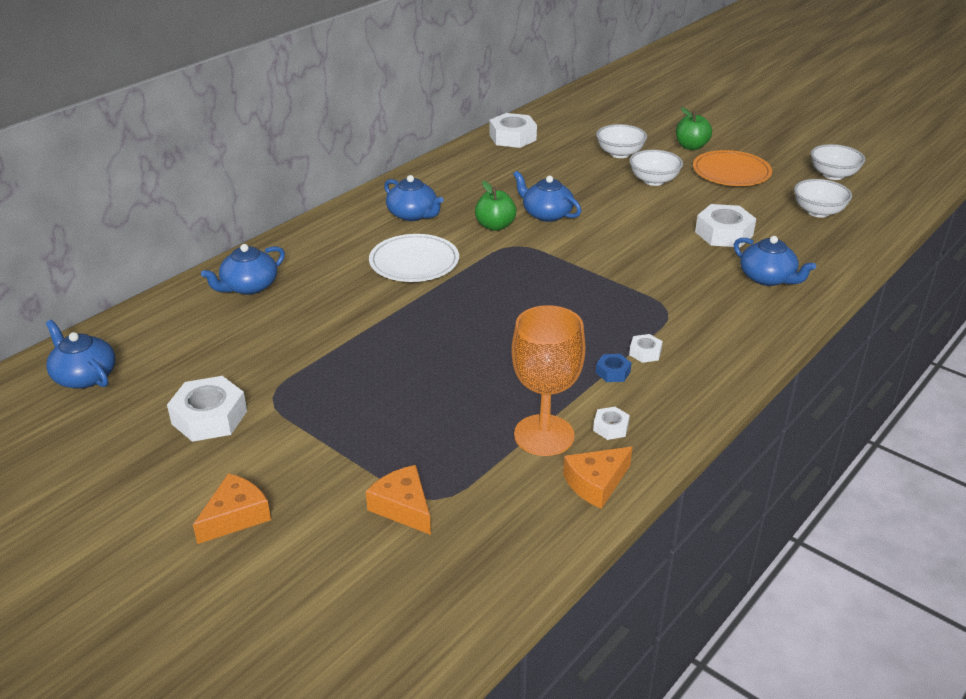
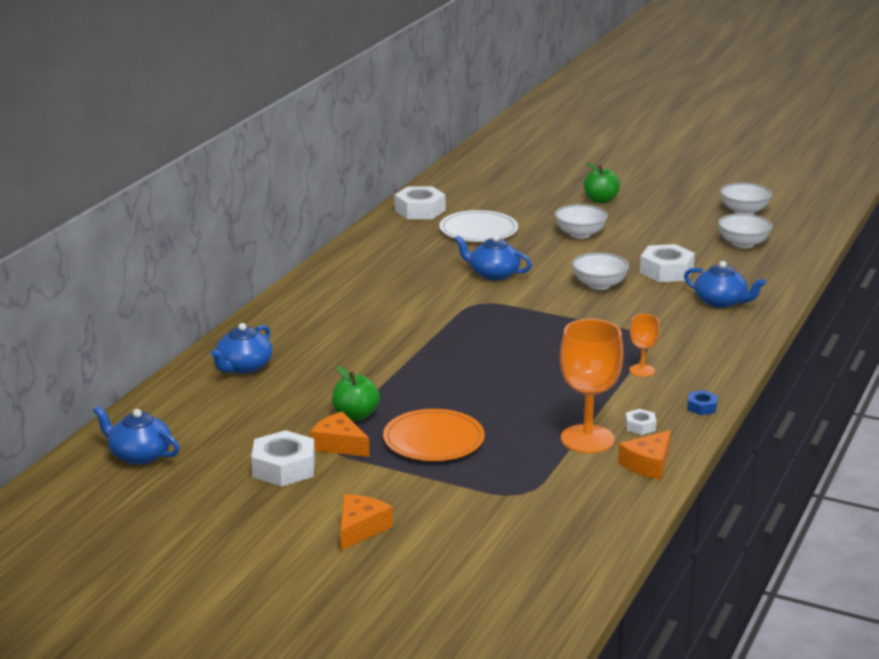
camera: 15 degrees left, 10 degrees down
(403, 507) = (498, 502): orange cheese -> orange cheese (339, 445)
(413, 215) = (363, 289): blue teapot -> none
(414, 262) = (391, 328): white plate -> white plate (478, 230)
(495, 226) = (450, 289): green apple -> green apple (355, 416)
(613, 372) = (621, 388): blue nut -> blue nut (702, 407)
(620, 153) = (535, 214): white bowl -> white bowl (599, 285)
(645, 352) = (642, 370): white nut -> orange goblet
(731, 172) = (649, 219): orange plate -> orange plate (433, 440)

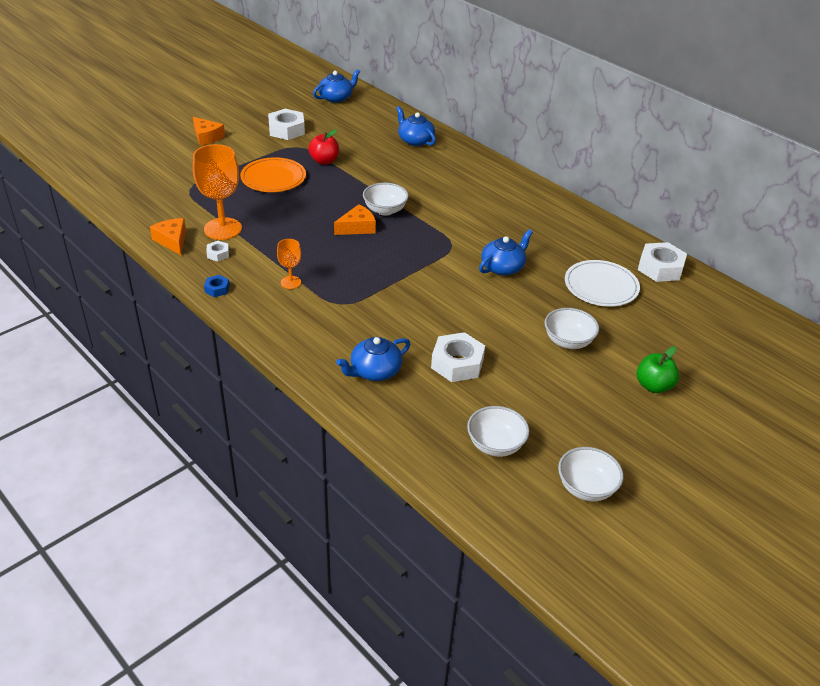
camera: 110 degrees right, 15 degrees up
(339, 445) = (295, 149): orange cheese -> orange cheese (357, 227)
(355, 416) = (324, 161): green apple -> red apple
(599, 285) = (450, 314): white bowl -> white bowl (385, 210)

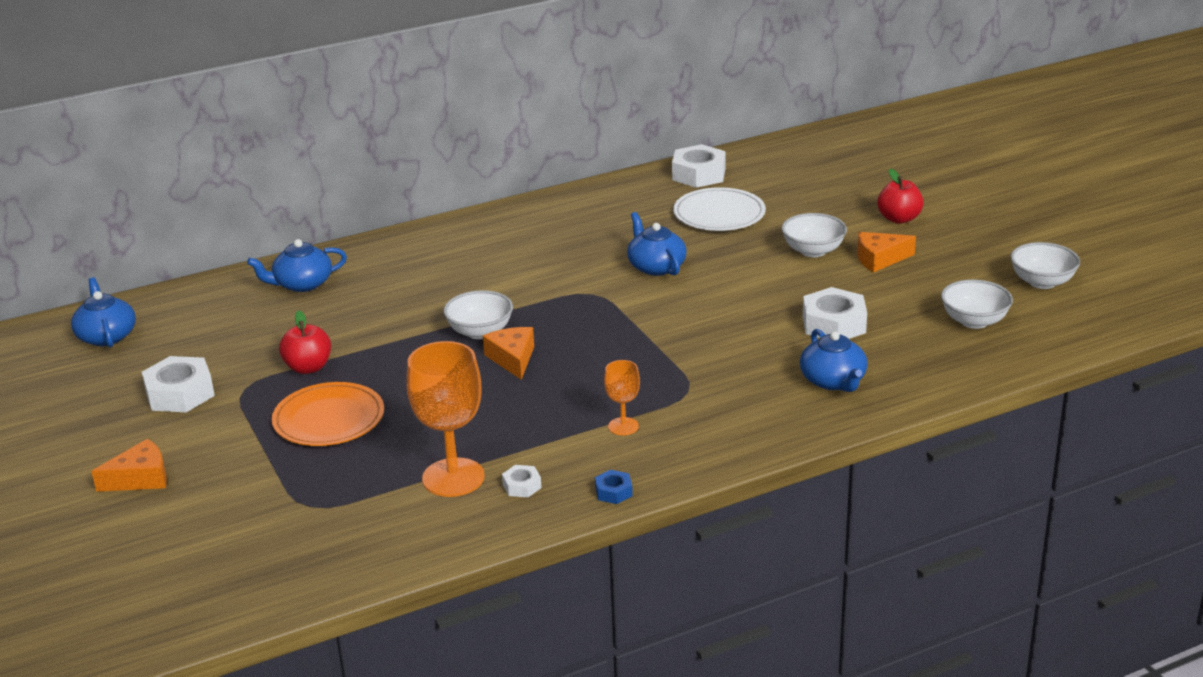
camera: 70 degrees left, 10 degrees down
(172, 241) = (462, 530): orange cheese -> orange cheese (879, 259)
(653, 386) = (899, 219): green apple -> red apple

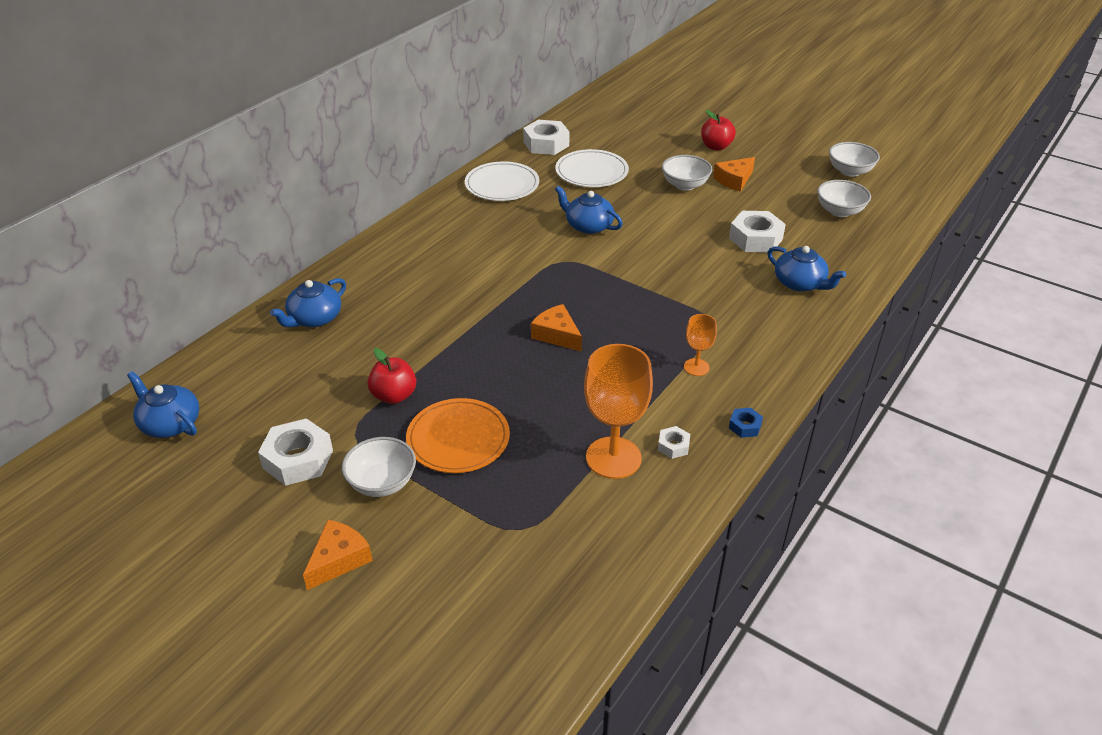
camera: 30 degrees left, 10 degrees up
(480, 332) = (508, 319): white bowl -> white bowl (382, 483)
(606, 205) = (502, 185): none -> white plate

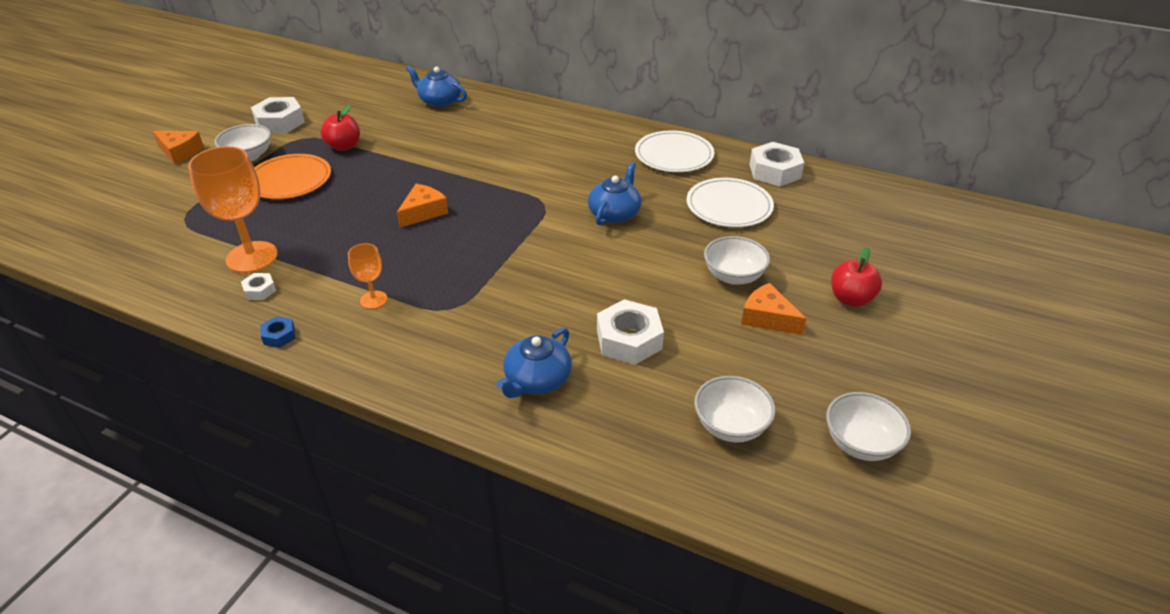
camera: 80 degrees right, 0 degrees up
(170, 423) = (323, 75): blue teapot -> none

